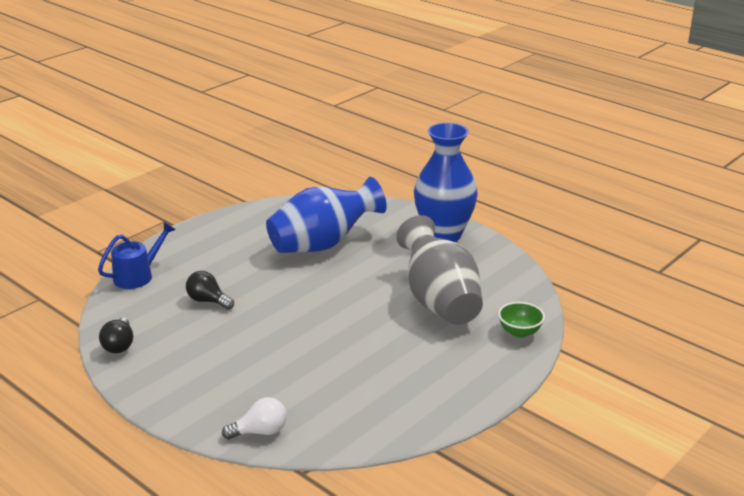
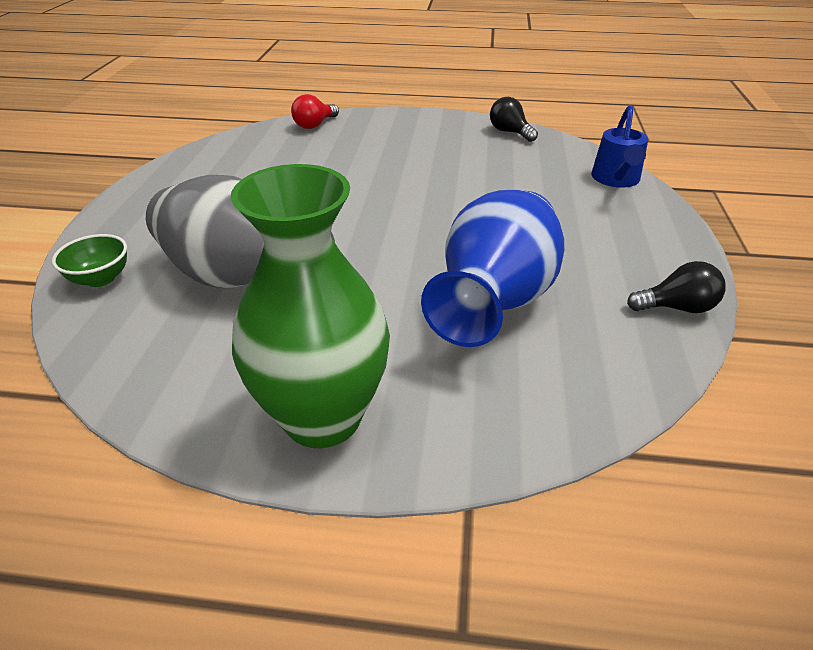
camera: 145 degrees right, 10 degrees up
(208, 301) = (505, 184): black light bulb -> black light bulb (676, 308)
(260, 432) = (314, 125): white light bulb -> red light bulb
(443, 235) = (322, 417): blue vase -> green vase

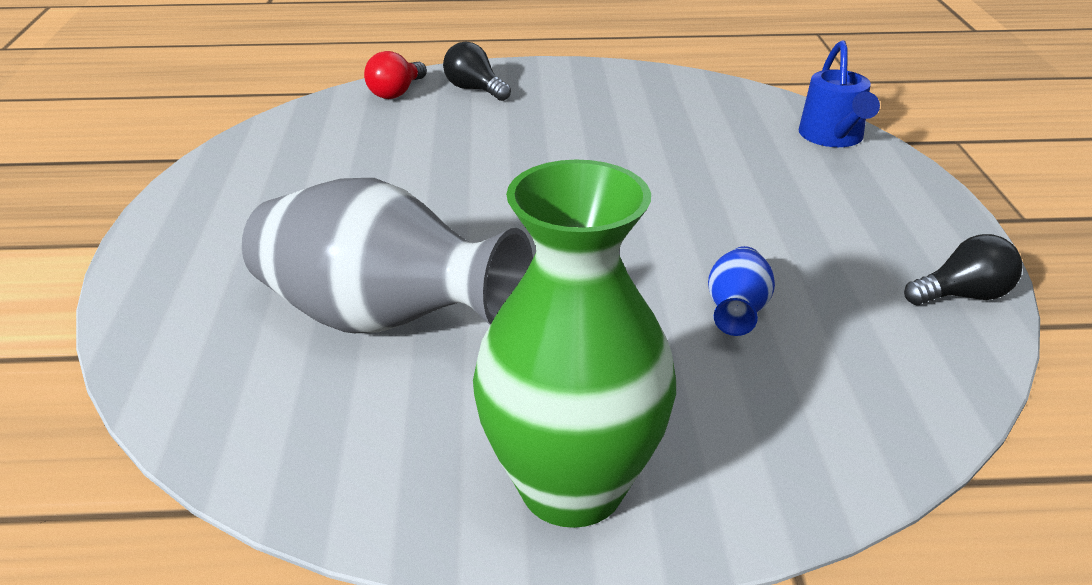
camera: 10 degrees left, 5 degrees down
(100, 279) = (177, 340): green bowl -> none
(494, 301) = (736, 312): blue vase -> blue vase, size x0.43
(510, 132) = (672, 83): black light bulb -> black light bulb (474, 89)

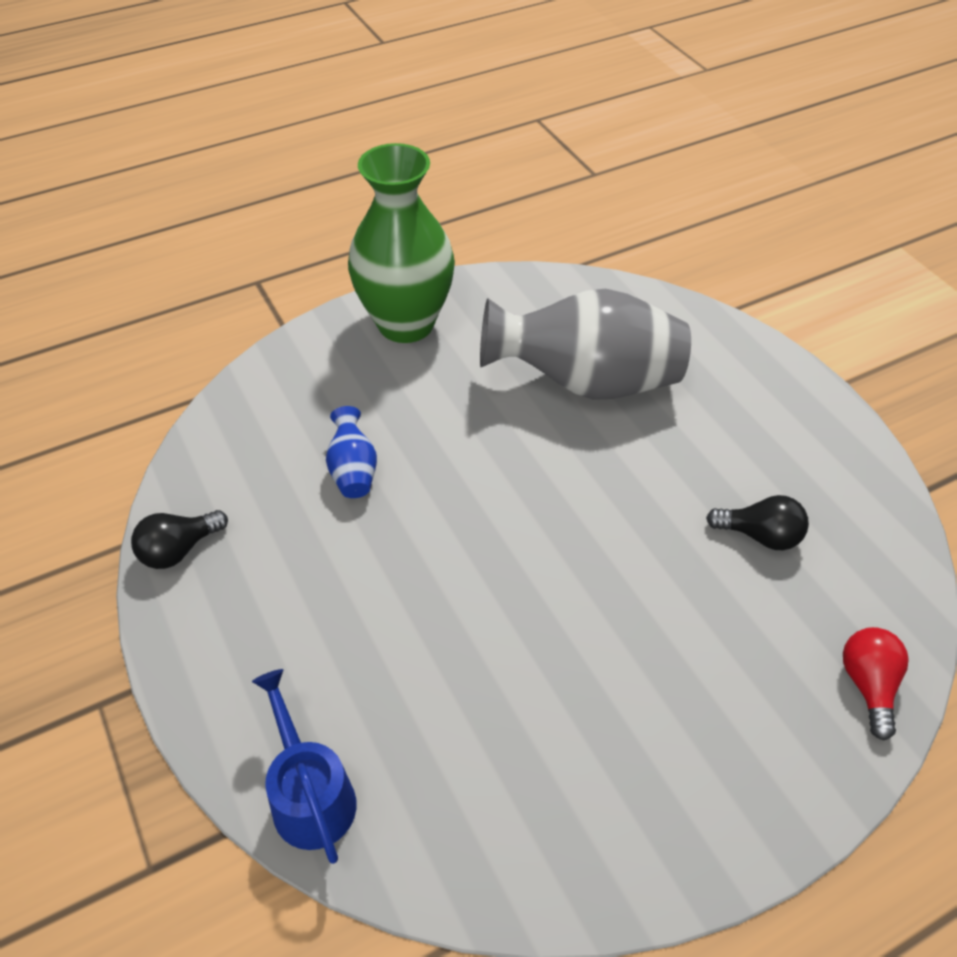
camera: 155 degrees right, 15 degrees up
(474, 89) = (791, 735): black light bulb -> black light bulb (760, 536)

